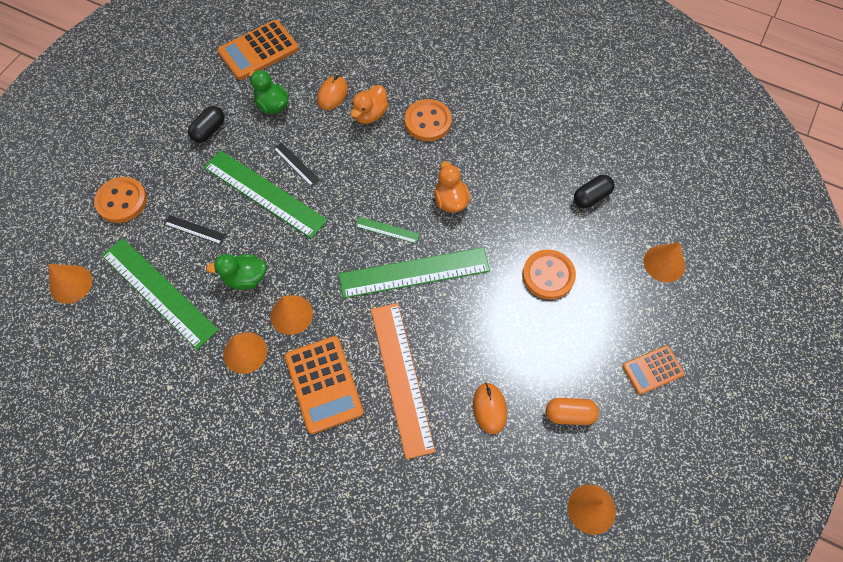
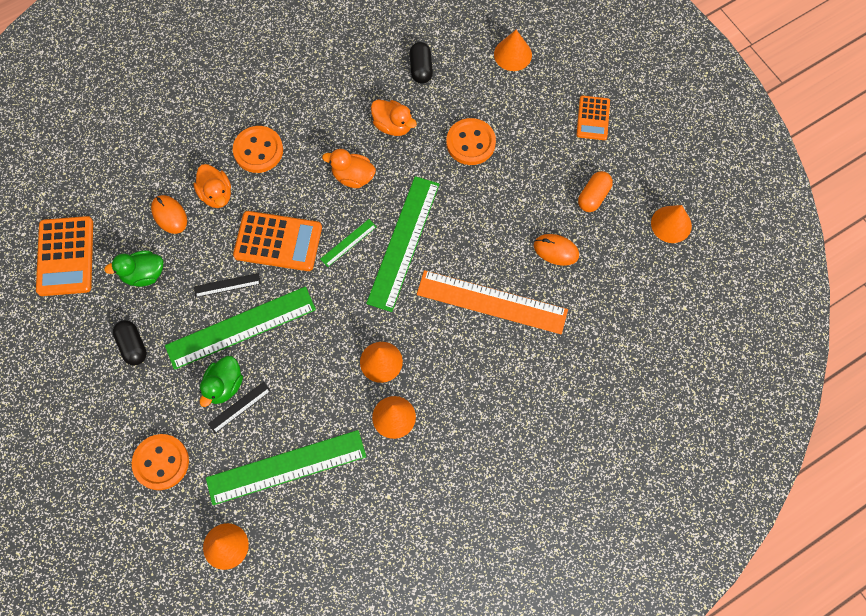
camera: 60 degrees left, 5 degrees up
(245, 278) = (320, 384): green duck -> green duck (224, 386)
(324, 384) = (461, 366): orange calculator -> orange calculator (278, 241)
(520, 205) = (393, 125): none -> orange duck

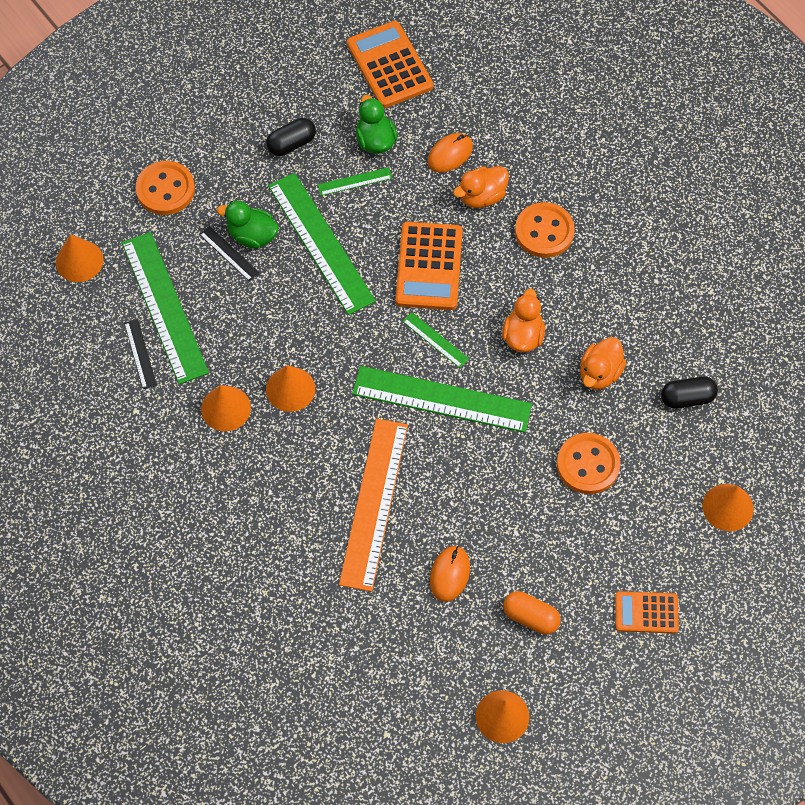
camera: 85 degrees right, 5 degrees down
(65, 256) = (389, 65): orange calculator -> orange calculator turned 75 degrees clockwise
(182, 295) = (355, 181): none -> green ruler
(227, 285) = (370, 222): black ruler -> black ruler (140, 354)

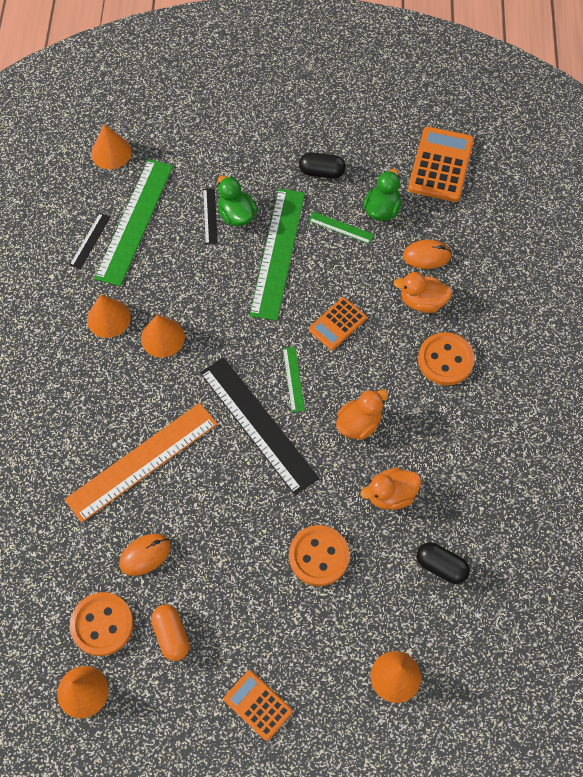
camera: 40 degrees right, 0 degrees up
(165, 189) = (209, 145): orange button -> orange button (102, 624)
(429, 266) = (337, 324): orange calculator -> orange calculator, size x0.61
(442, 399) = (258, 424): green ruler -> black ruler

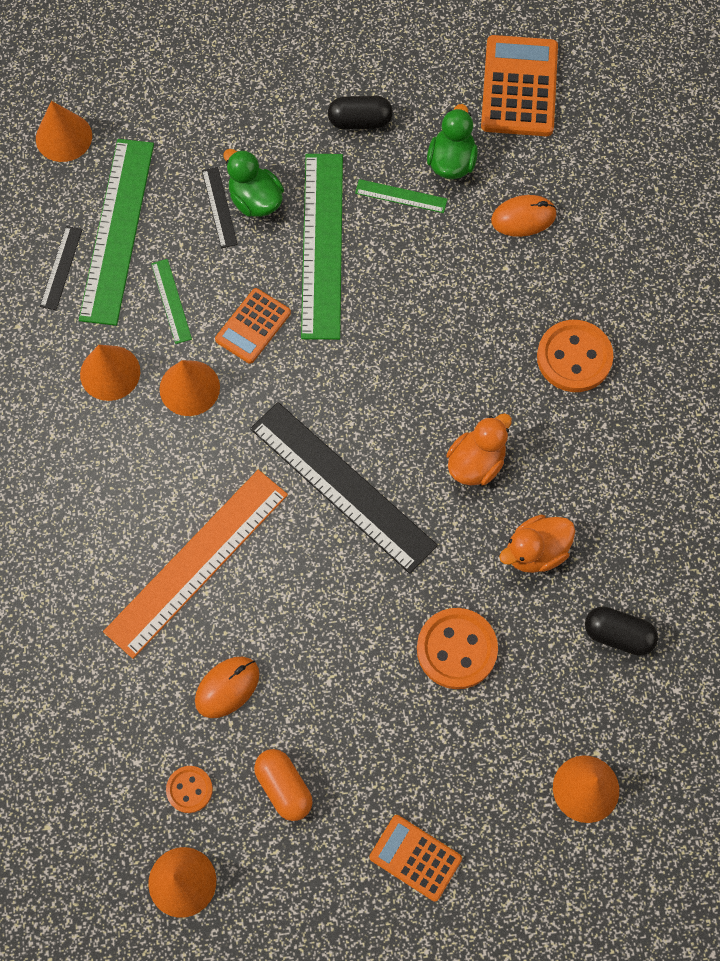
camera: 10 degrees left, 5 degrees up
(102, 624) = (189, 789): orange button -> orange button, size x0.55
(293, 379) = (377, 416): green ruler -> green ruler (171, 301)
(337, 324) = (421, 331): orange calculator -> orange calculator (253, 326)
(422, 302) = (529, 282): orange duck -> none

